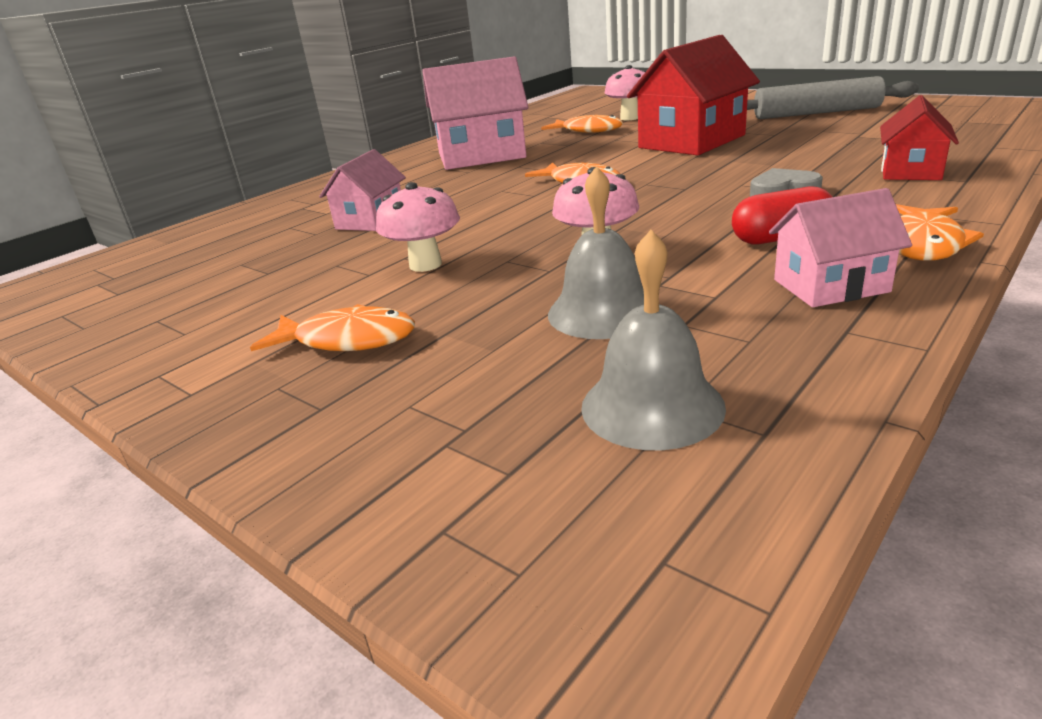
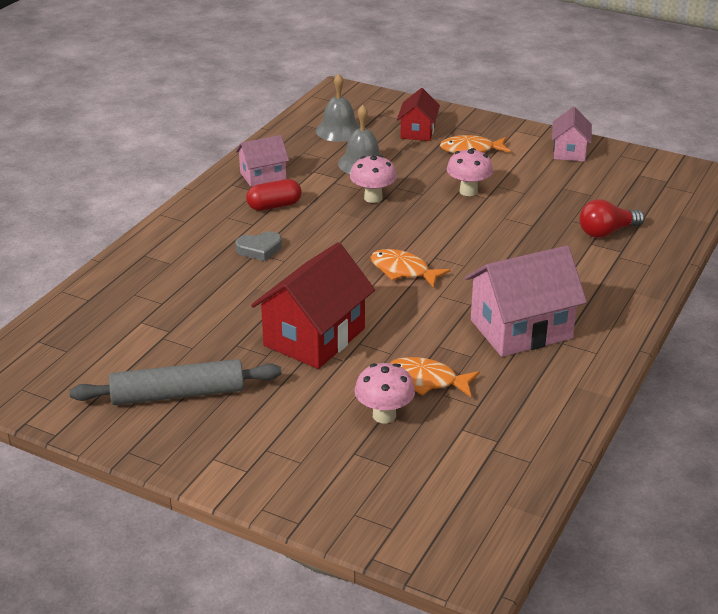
camera: 165 degrees right, 5 degrees up
(290, 223) = (606, 232): none -> red light bulb
(370, 220) = (543, 232): pink house -> pink house (569, 152)
(910, 171) = (168, 269): red house -> red house (417, 131)
(923, 244) = (208, 200): orange fish -> none

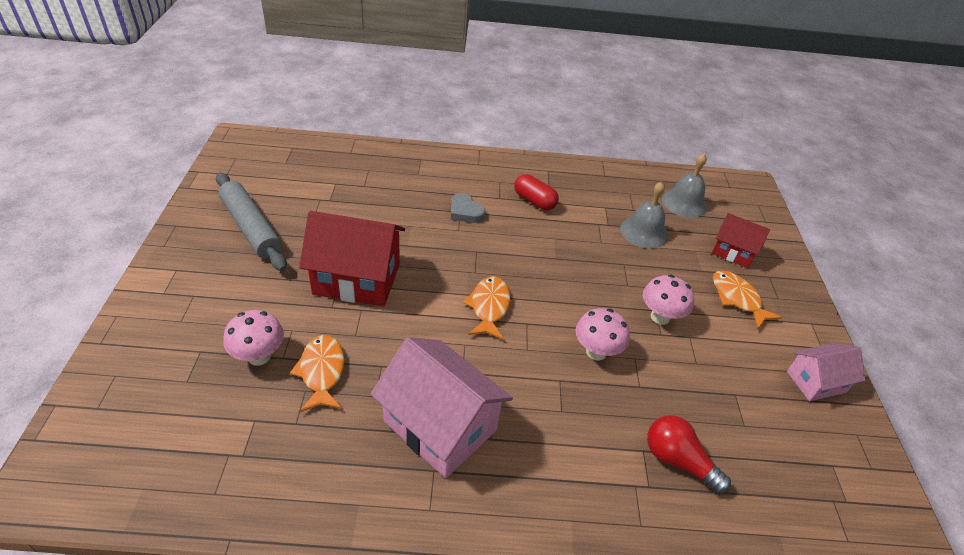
camera: 60 degrees right, 10 degrees up
(263, 176) = (573, 182): pink house -> none
(373, 198) = (593, 254): pink mushroom -> pink mushroom (596, 352)
(417, 131) = (733, 252): red house -> red house turned 45 degrees clockwise

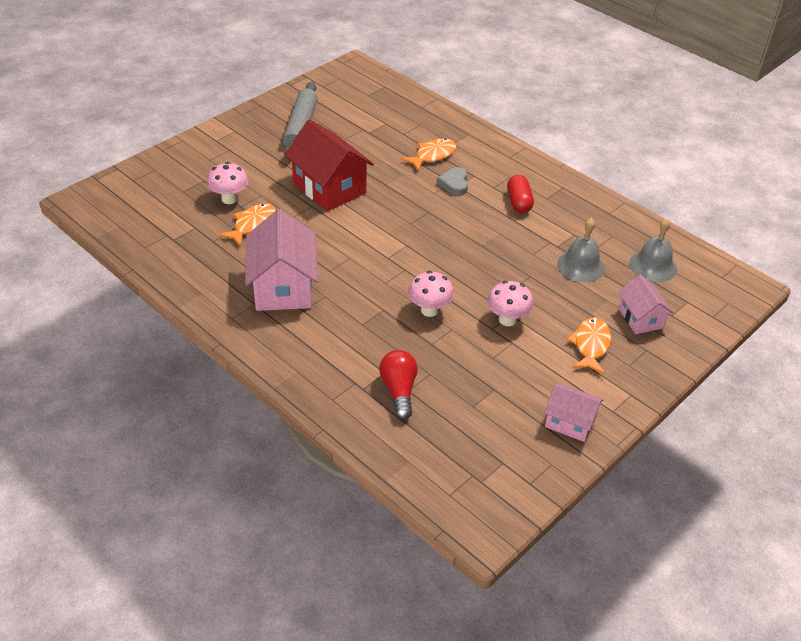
camera: 45 degrees right, 0 degrees up
(489, 307) = (392, 247): orange fish -> orange fish (432, 155)
(733, 252) = (640, 318): red house -> pink house

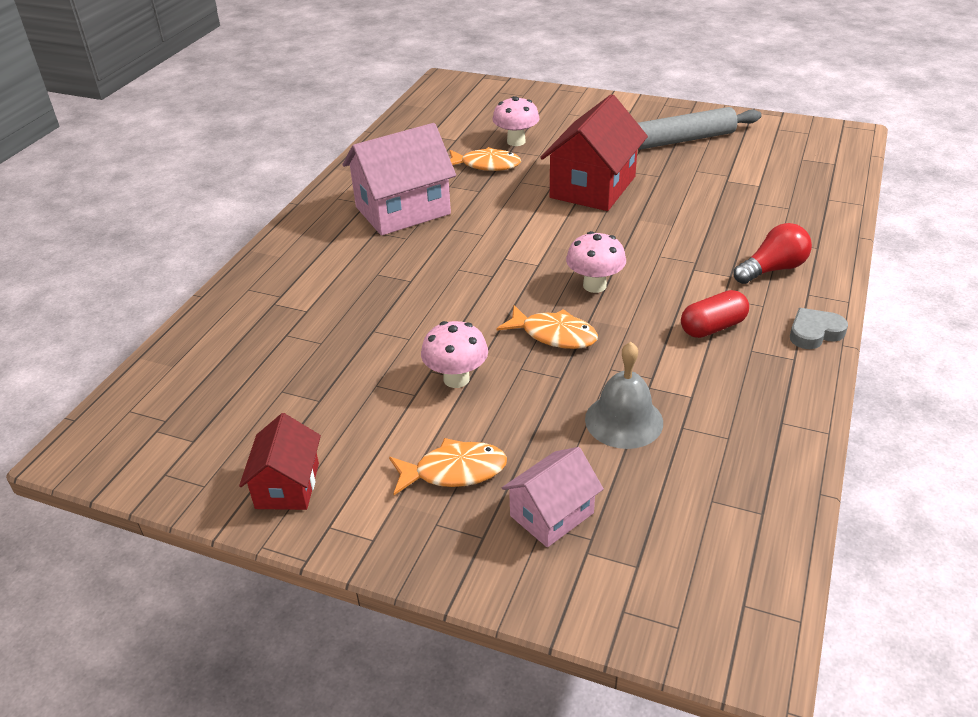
camera: 70 degrees right, 5 degrees down
(399, 390) = (281, 328): red light bulb -> red light bulb (772, 269)
(429, 310) = (431, 313): pink mushroom -> pink mushroom (594, 285)
(432, 155) = (734, 234): orange fish -> orange fish (554, 335)
(454, 184) = (694, 266): grey heart -> grey heart (814, 332)
(570, 422) = (287, 485): pink house -> red house
(653, 266) = (693, 502): grey bell -> none

